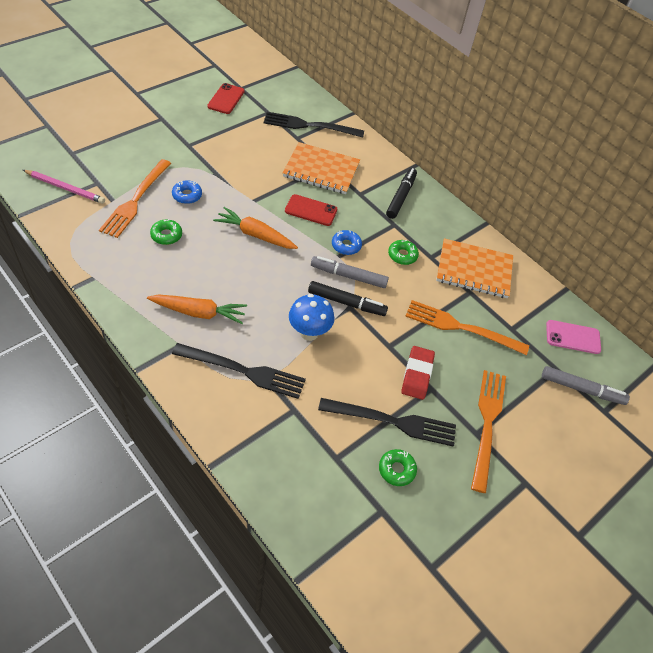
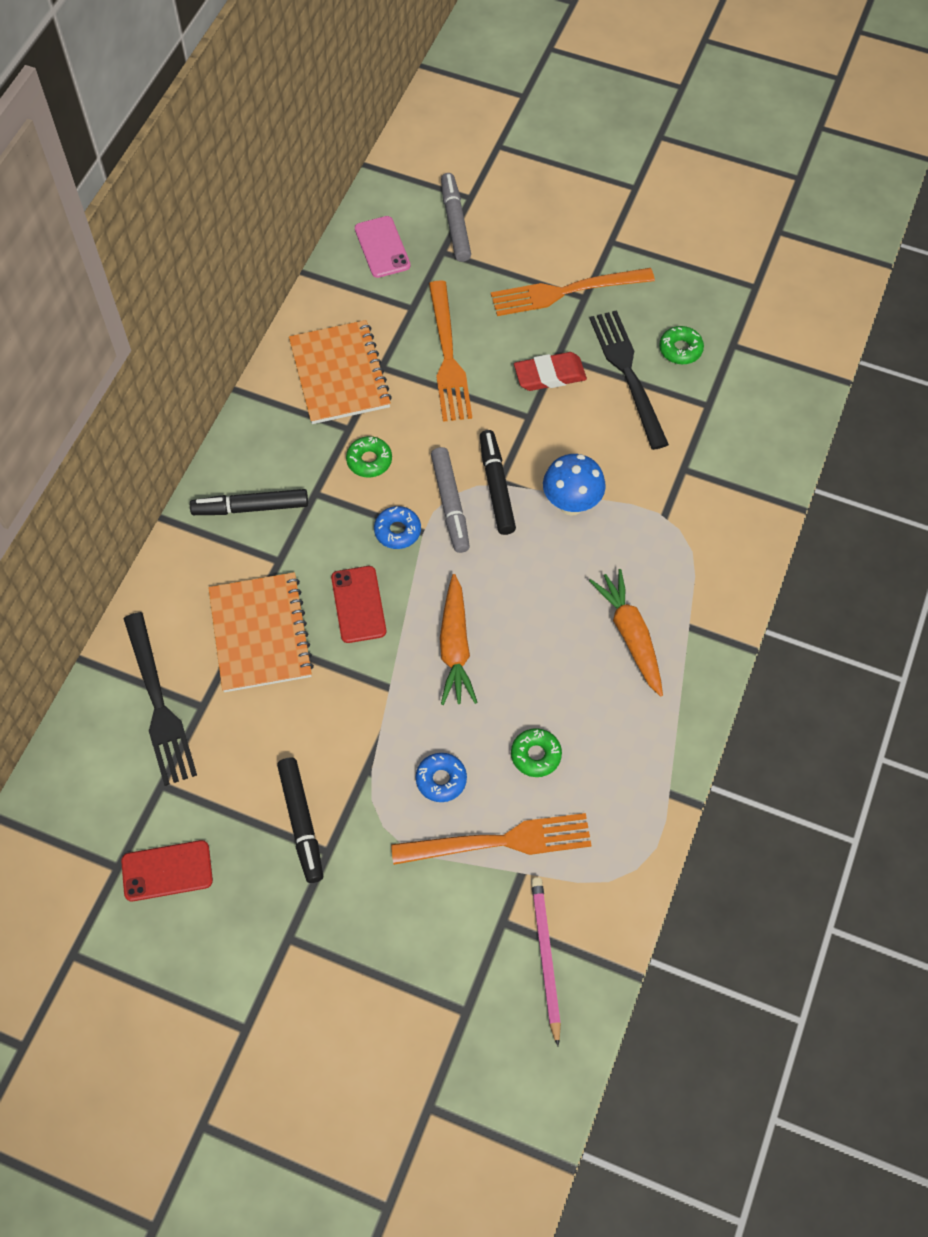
camera: 110 degrees left, 10 degrees up
(210, 143) = (301, 822): none -> black marker
(244, 371) = (674, 541): black fork -> none

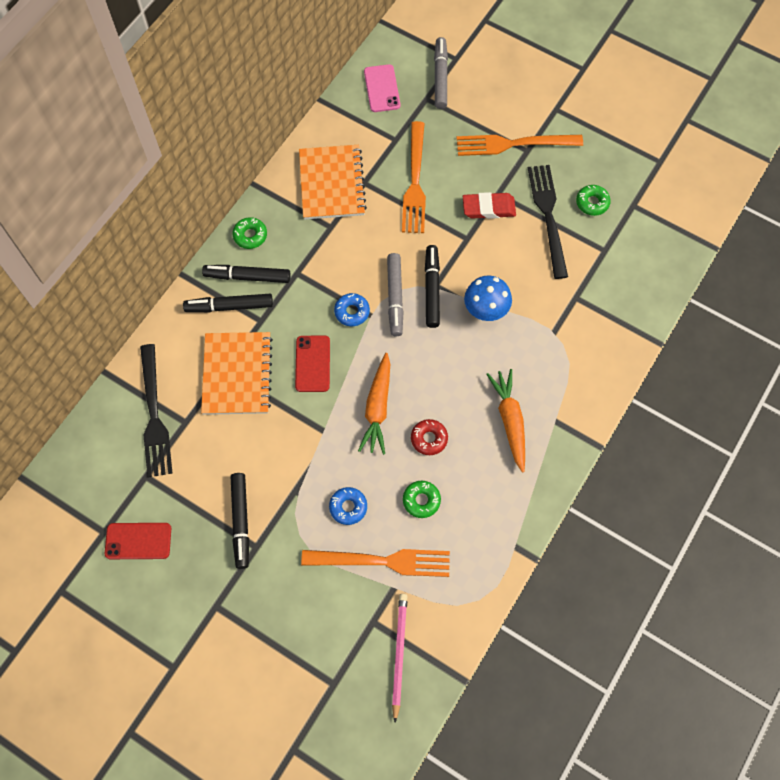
camera: 10 degrees right, 5 degrees up
(234, 549) = (229, 306): none -> black marker
(369, 460) = (341, 254): green donut -> green donut (250, 235)
(530, 675) = (429, 439): none -> red donut

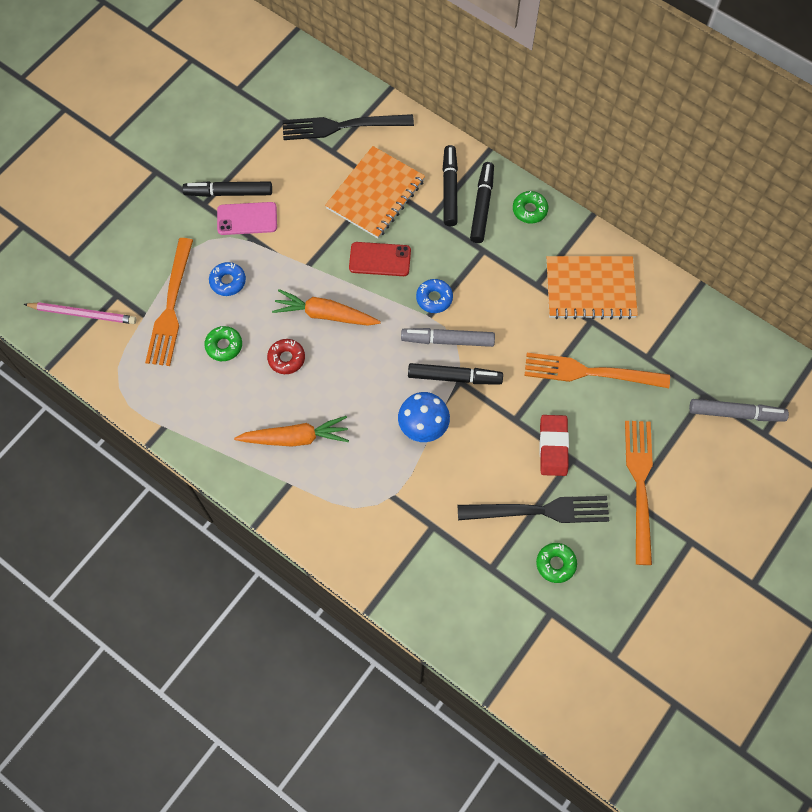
camera: 95 degrees right, 0 degrees up
(138, 541) = (224, 114): red phone -> none
(237, 374) = (375, 194): orange notebook -> orange notebook turned 60 degrees counterclockwise
(382, 88) = (718, 348): pink phone -> pink phone (247, 219)

